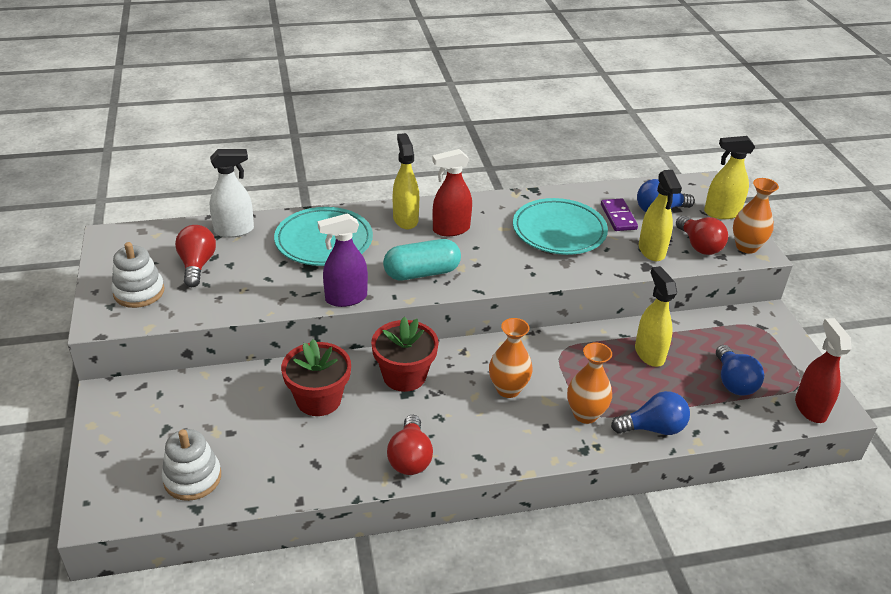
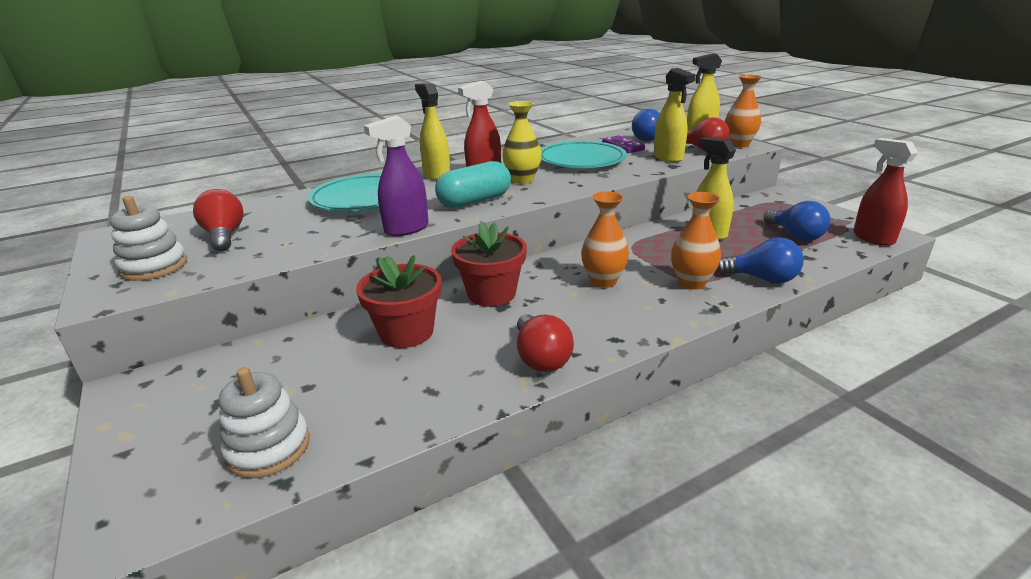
camera: 15 degrees left, 10 degrees down
(234, 230) = (261, 207): white spray bottle -> none
(482, 251) = (522, 180): none -> yellow vase
(653, 428) = (761, 279): blue light bulb -> blue light bulb turned 45 degrees clockwise

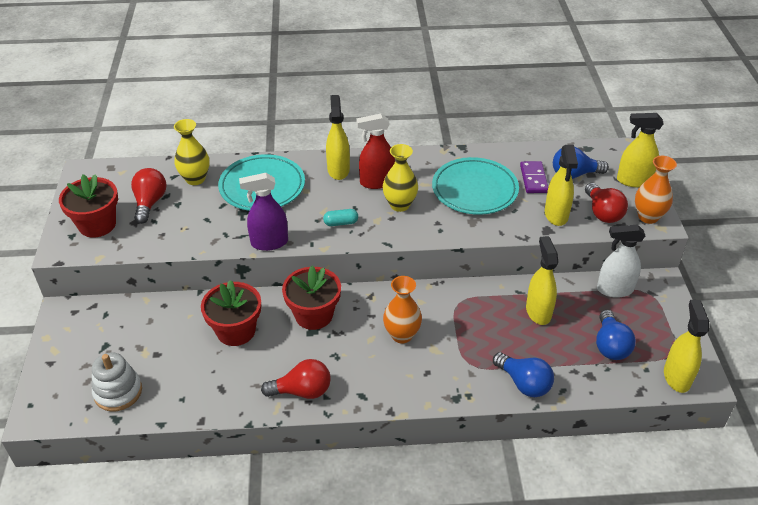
camera: 25 degrees right, 15 degrees up
(154, 267) = (97, 224): white stacking toy -> red flower pot
(275, 210) = (195, 179): none -> yellow vase
(475, 201) = (341, 223): turquoise capsule -> turquoise capsule, size x0.50
(541, 358) = (302, 391): red light bulb -> red light bulb turned 105 degrees counterclockwise
(691, 283) = (465, 365): orange vase -> none
(749, 206) = (614, 289): none -> white spray bottle
(873, 238) = (676, 377): red spray bottle -> yellow spray bottle

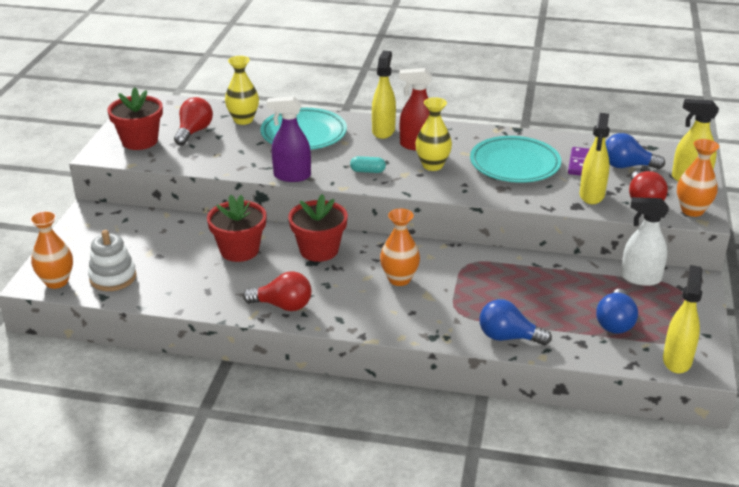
camera: 15 degrees right, 10 degrees down
(60, 410) = (56, 282): none -> orange vase
(524, 383) = (508, 337): blue light bulb -> blue light bulb turned 135 degrees clockwise
(538, 311) = (549, 283): yellow spray bottle -> none

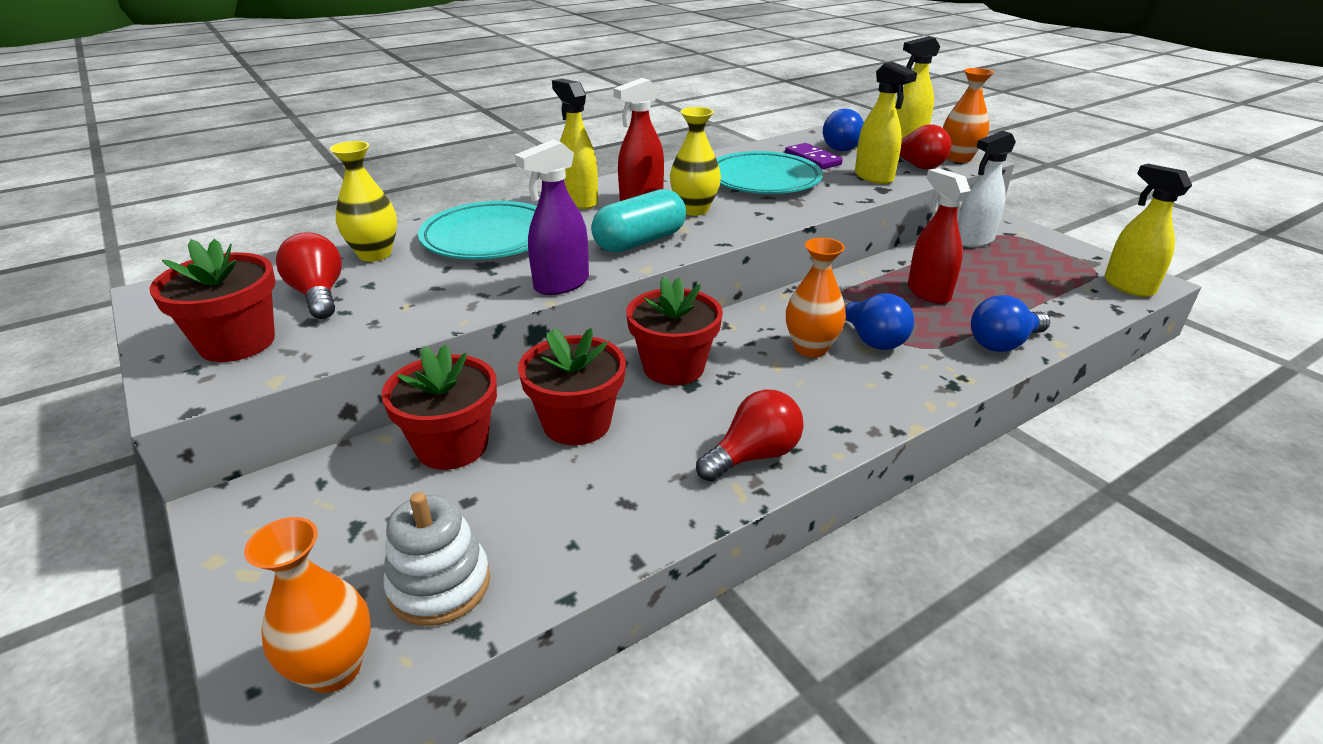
camera: 45 degrees left, 0 degrees up
(183, 232) = (452, 446): none -> red flower pot
(367, 171) = (640, 242): turquoise capsule -> turquoise capsule, size x1.99
(530, 289) = (928, 292): none -> red spray bottle
(615, 322) = (1035, 283): blue light bulb -> blue light bulb (870, 339)

